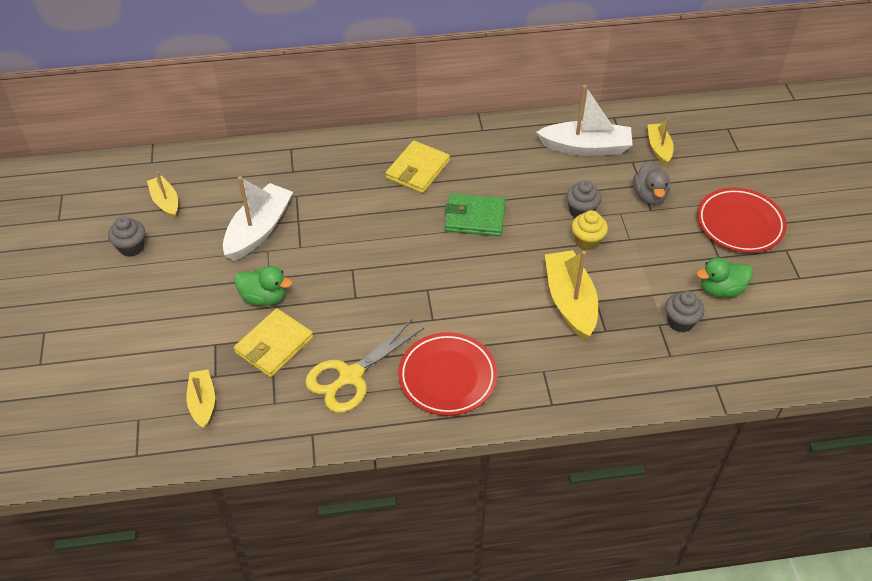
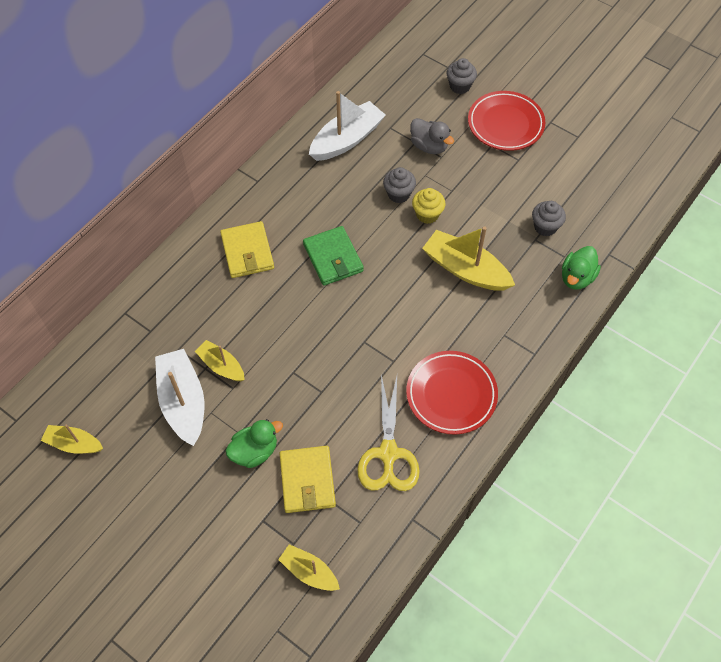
camera: 45 degrees left, 10 degrees up
(131, 247) = (94, 506): grey cupcake -> grey cupcake (460, 86)
(474, 218) = (333, 258): green wallet -> green wallet turned 75 degrees counterclockwise
(659, 148) = (396, 103): yellow boat -> yellow boat (221, 366)
(721, 289) = (544, 183): green duck -> green duck (576, 277)

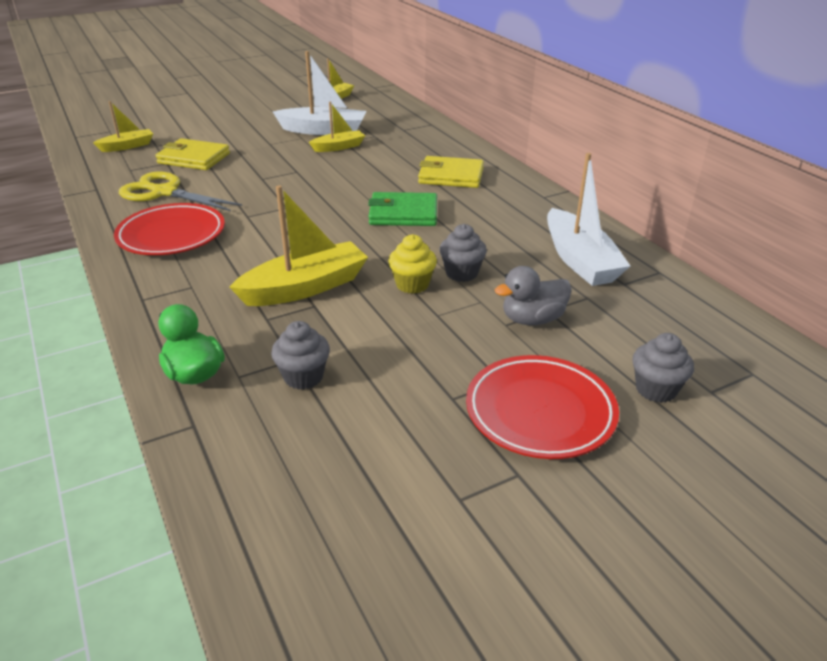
camera: 115 degrees right, 25 degrees down
(255, 451) = (246, 146): green duck -> none

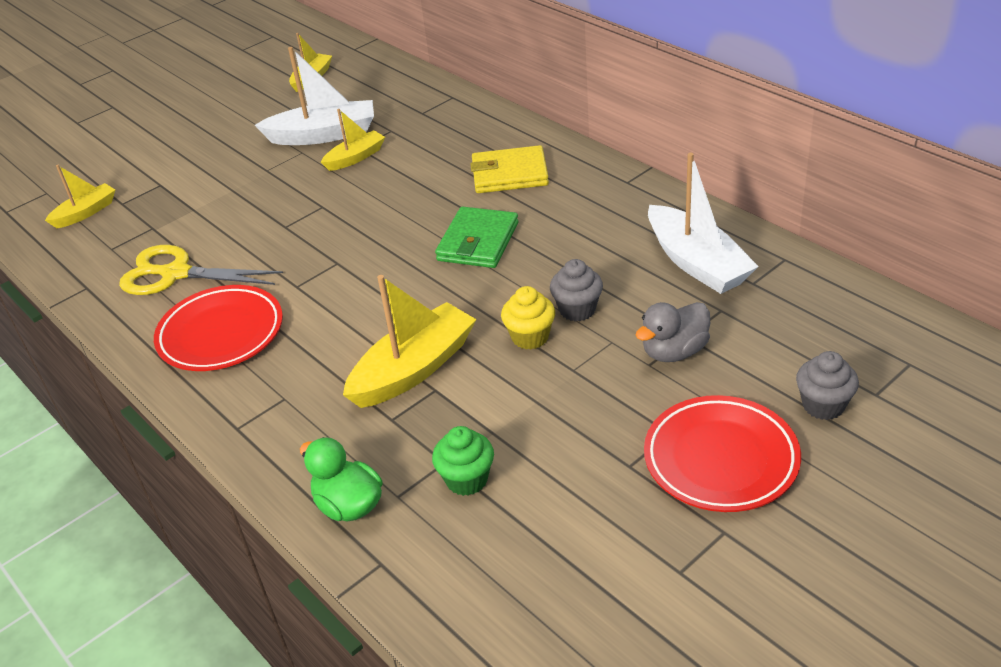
camera: 10 degrees left, 5 degrees up
(194, 158) = (183, 214): yellow wallet -> none
(303, 377) = (466, 479): grey cupcake -> green cupcake
(403, 213) = (478, 242): green wallet -> green wallet turned 60 degrees counterclockwise

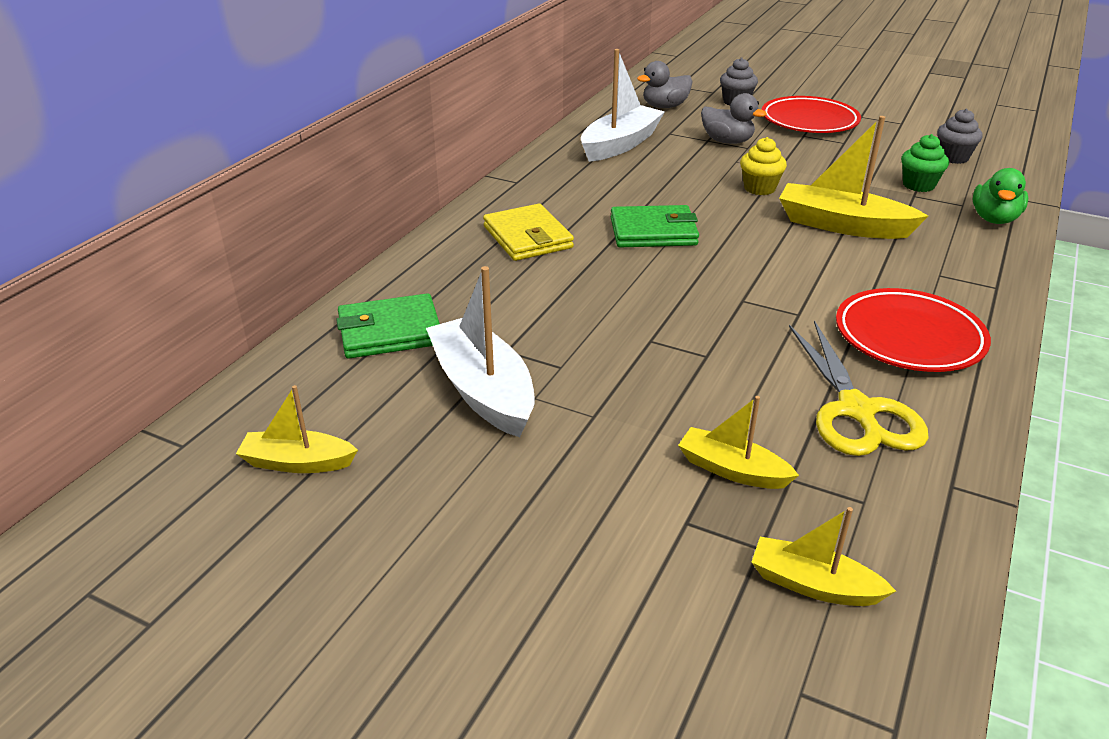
camera: 115 degrees left, 5 degrees down
(355, 158) = (532, 345): yellow boat -> yellow boat (732, 470)
(413, 107) = (390, 331): none -> green wallet
(577, 310) = (711, 177): grey cupcake -> grey cupcake (953, 157)
(819, 328) = (665, 107): none -> grey duck

